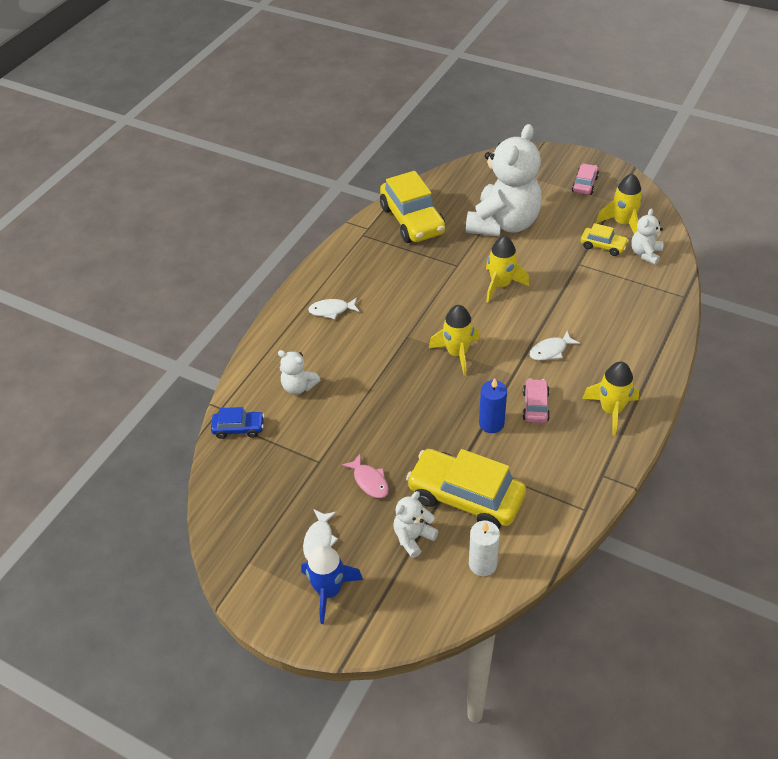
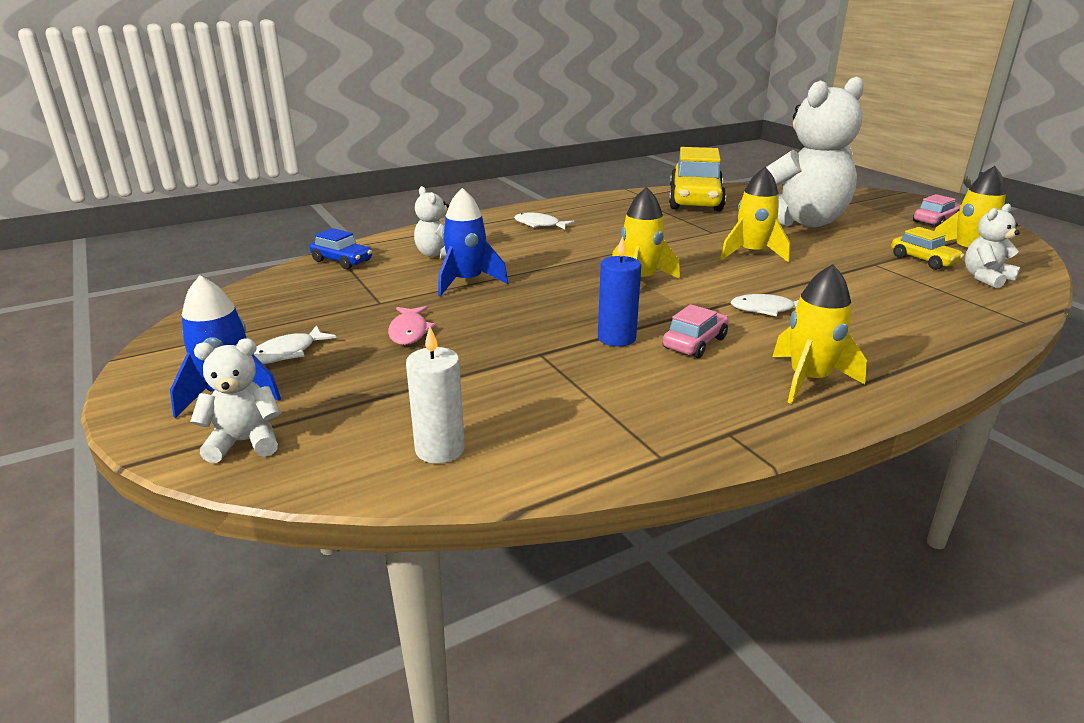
camera: 30 degrees right, 20 degrees down
(351, 410) = (467, 282): none -> blue rocket
(413, 537) = (389, 390): white teddy bear -> white teddy bear (245, 442)
(465, 497) = (502, 382): yellow car -> none

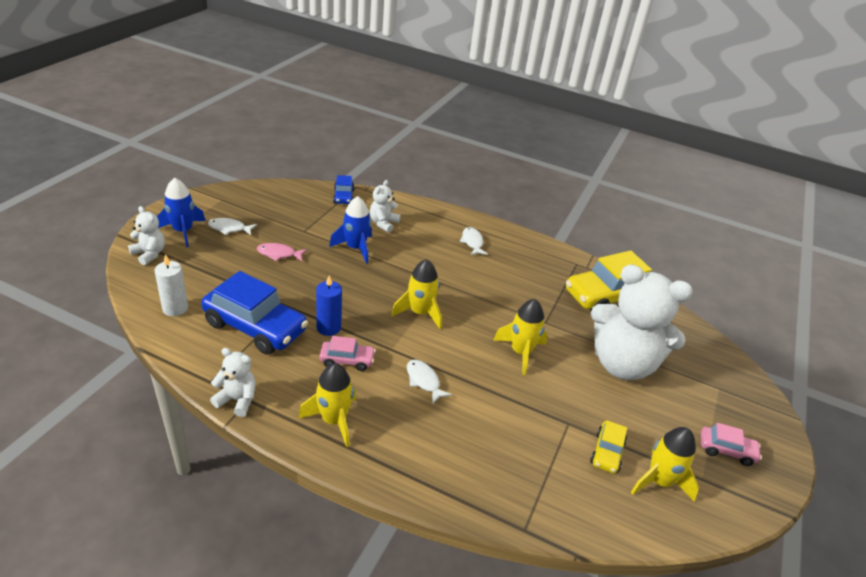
camera: 50 degrees right, 10 degrees up
(409, 332) = (278, 254): pink fish -> pink fish turned 45 degrees clockwise
(564, 389) = (255, 327): none -> blue car
(985, 278) = (602, 497): white teddy bear -> white teddy bear (237, 400)

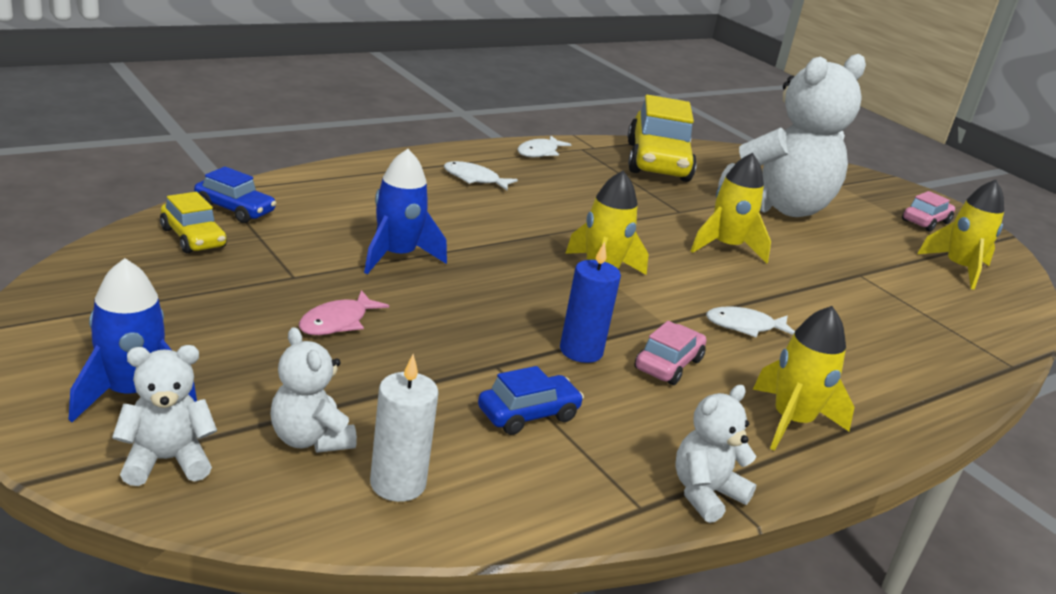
camera: 60 degrees left, 10 degrees down
(229, 228) = (191, 340): white fish -> white fish (539, 152)
(255, 327) = (528, 414): blue car -> blue car, size x0.49
(383, 223) = (355, 212): white teddy bear -> white teddy bear (310, 439)
(607, 452) = (912, 275): yellow car -> yellow car (193, 238)

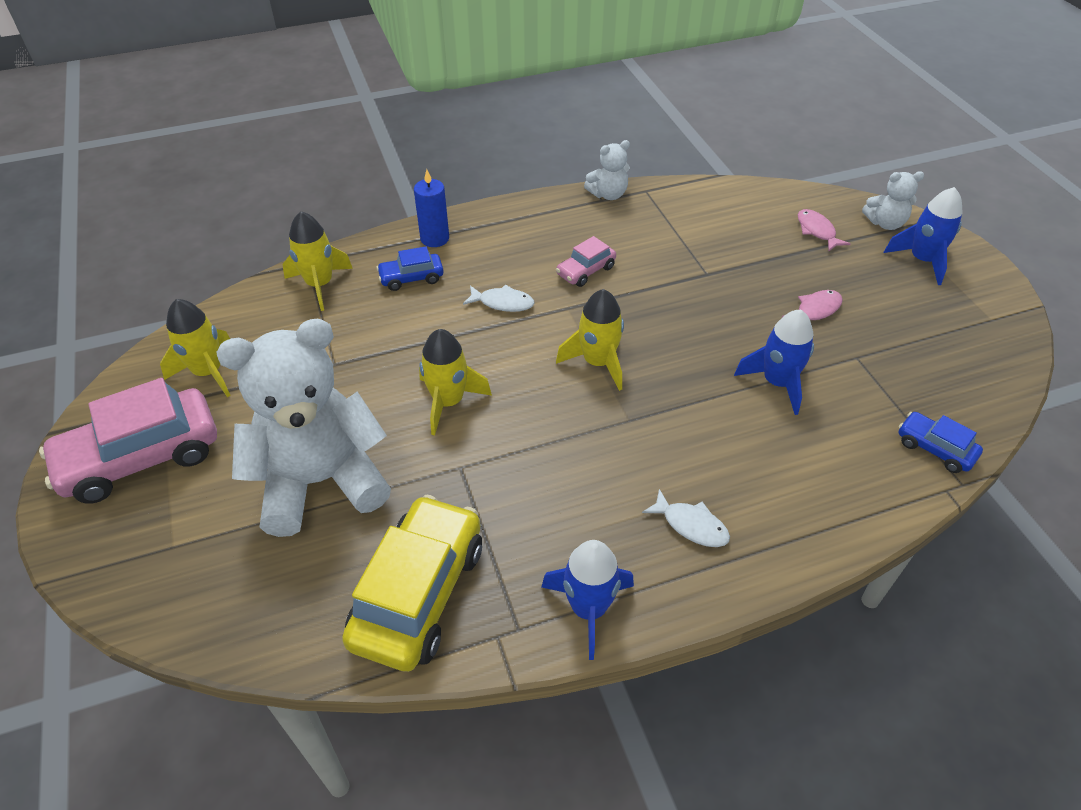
camera: 160 degrees left, 20 degrees up
(193, 238) = (952, 404): yellow car -> none
(310, 439) = (817, 231): white teddy bear -> pink fish
(398, 483) = (769, 207): white candle -> none
(528, 414) = (693, 240): blue car -> blue car (411, 278)
(539, 152) = (588, 608): white fish -> blue rocket
(581, 351) = (644, 283): blue candle -> blue candle (435, 238)
(791, 422) = (527, 229): yellow rocket -> yellow rocket (320, 285)
(925, 222) = (141, 457): pink car -> pink car, size x2.02

